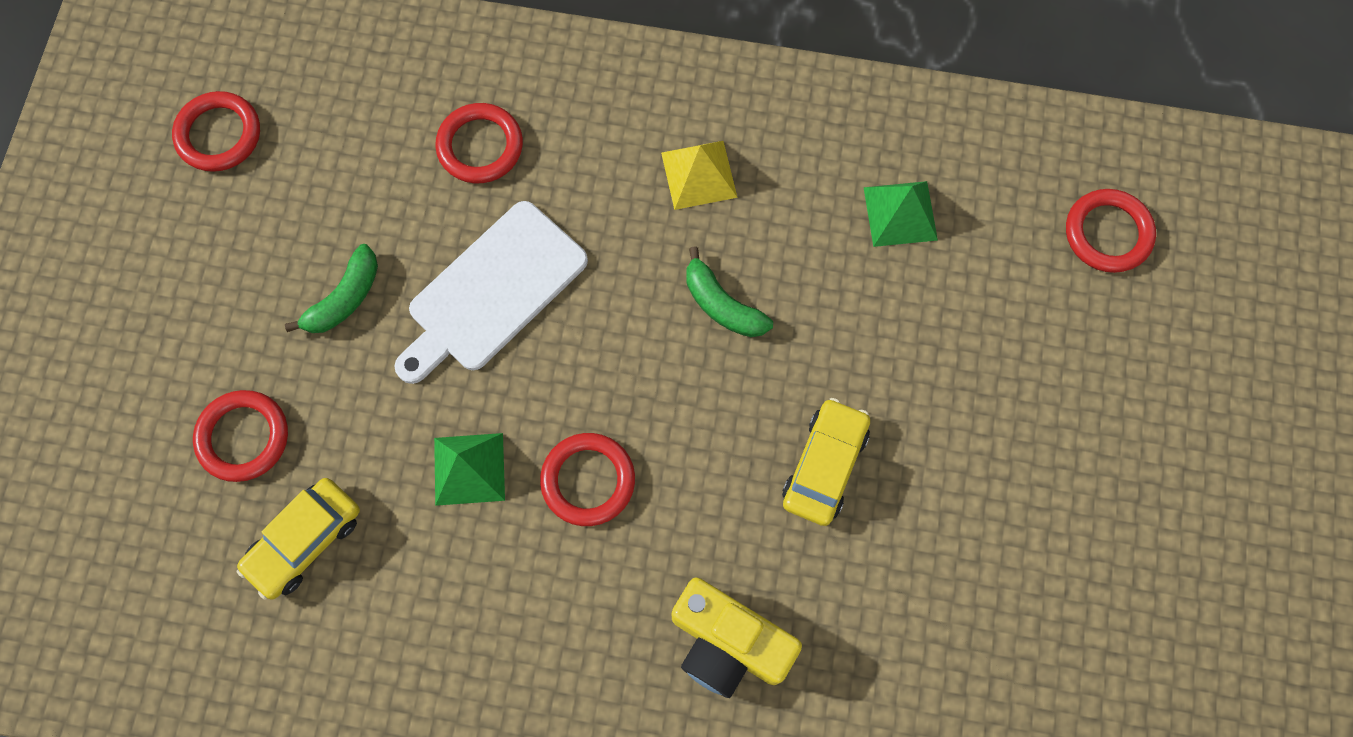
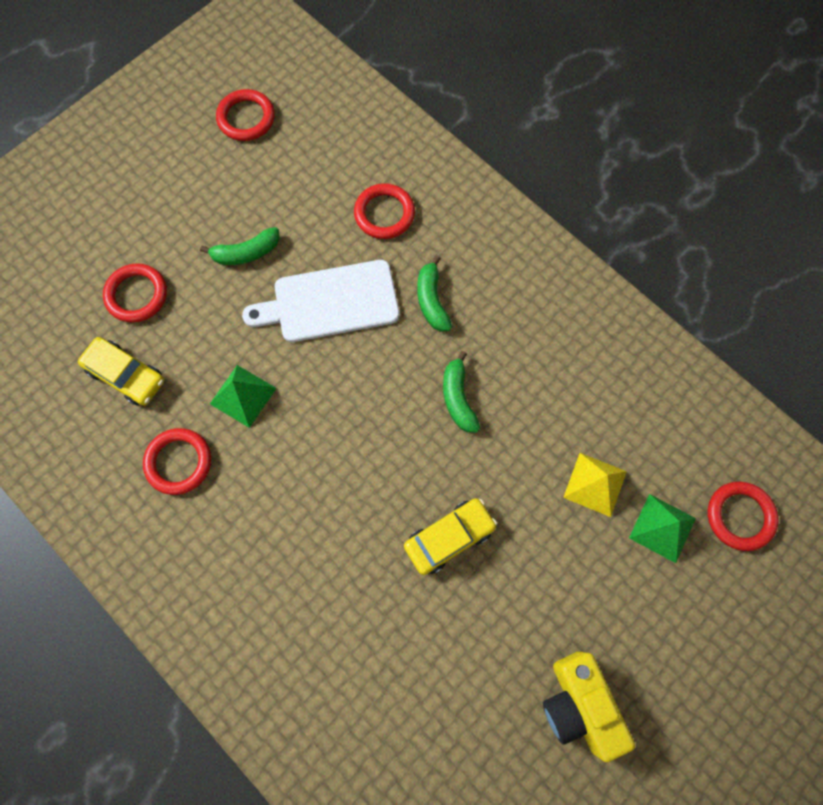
camera: 35 degrees right, 0 degrees up
(304, 541) = (126, 375): yellow car -> yellow car turned 135 degrees counterclockwise
(588, 480) = (304, 449): red ring -> red ring (179, 462)
(611, 213) = (431, 300): none -> green banana
(699, 175) = (501, 311): yellow pyramid -> yellow pyramid (595, 484)
(728, 643) = (313, 603): yellow camera -> yellow camera (579, 705)
(900, 213) = (610, 415): green pyramid -> green pyramid (662, 528)

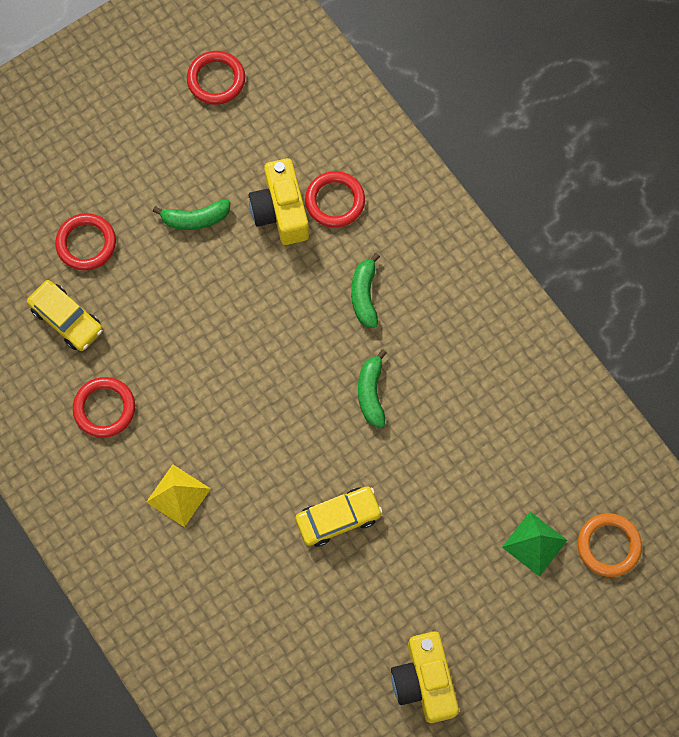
camera: 10 degrees right, 0 degrees up
(243, 395) = (172, 357): green pyramid -> none
(330, 302) = (267, 281): white cutting board -> none
(332, 232) = (281, 211): none -> yellow camera
(595, 484) = (481, 494): yellow pyramid -> yellow pyramid (178, 495)
(740, 516) = (608, 546): red ring -> orange ring

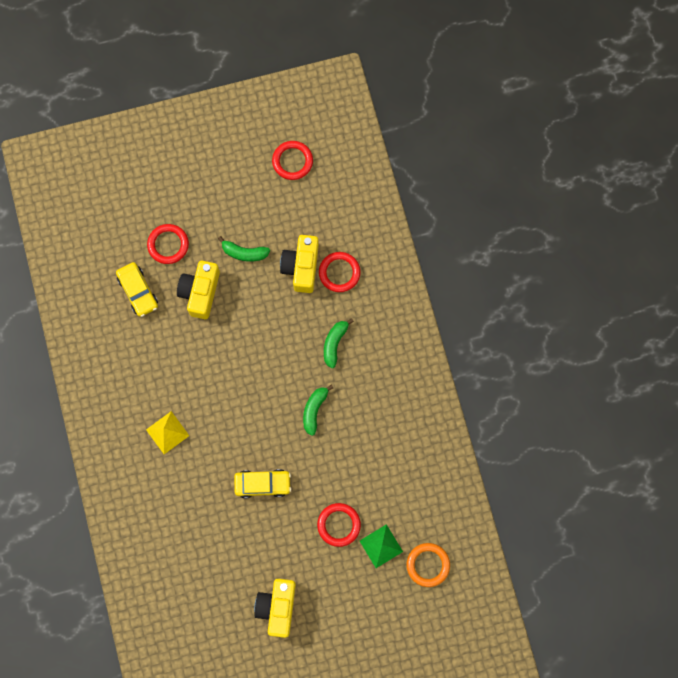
camera: 20 degrees right, 5 degrees up
(104, 408) = (141, 359): red ring -> red ring (339, 525)
(154, 291) = (200, 292): none -> yellow camera

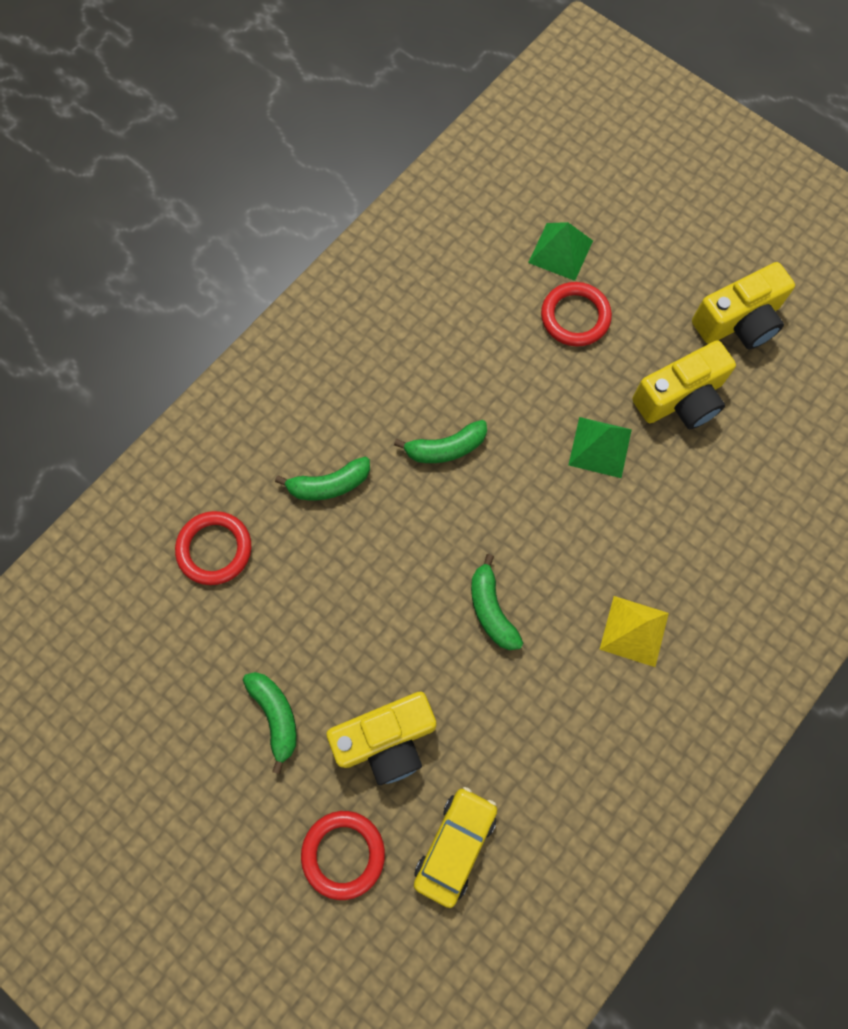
camera: 125 degrees left, 5 degrees down
(223, 376) = (491, 609): none -> green banana
(262, 484) = (600, 447): yellow car -> green pyramid
(292, 161) = (68, 748): red ring -> none
(301, 267) = (241, 611): yellow camera -> yellow camera (680, 399)
(428, 565) = (539, 186): orange ring -> none

